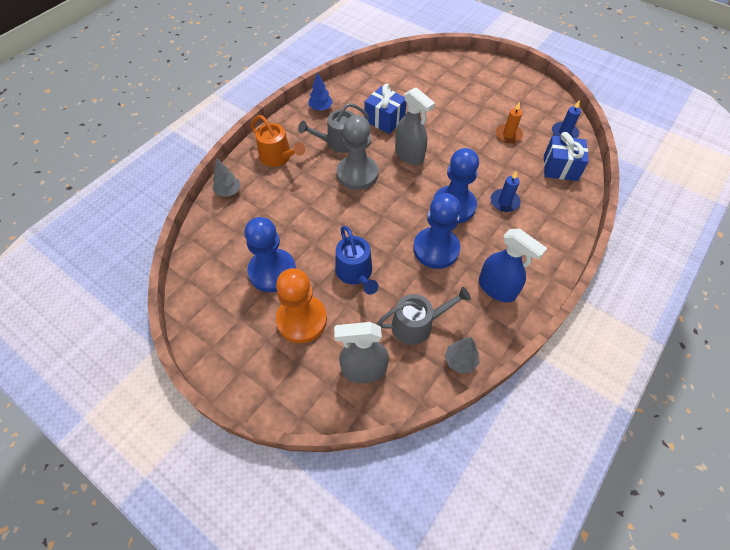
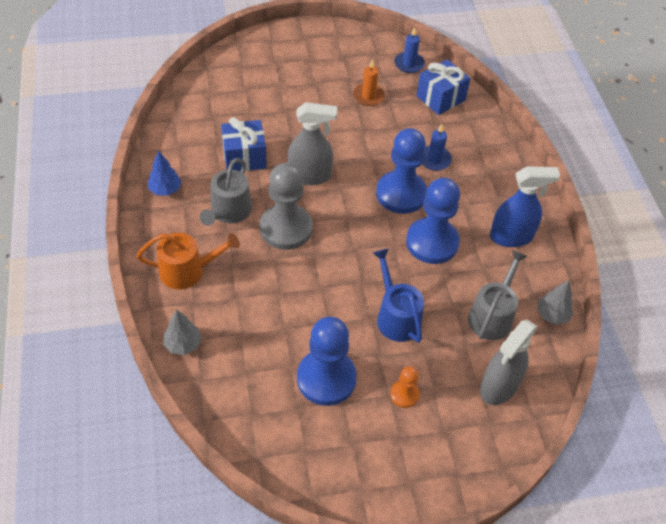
camera: 50 degrees left, 5 degrees down
(301, 320) = (404, 394): orange pawn -> orange pawn, size x0.48
(355, 273) = (396, 317): blue watering can -> blue watering can turned 135 degrees counterclockwise

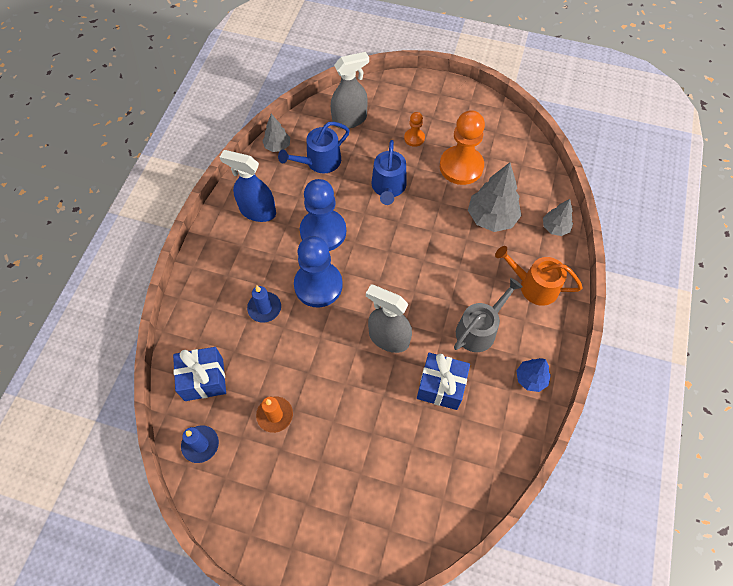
camera: 150 degrees left, 10 degrees up
(262, 327) = (491, 218): none -> grey tree
(286, 228) = (436, 292): grey pawn -> none
(326, 378) = (461, 166): blue pawn -> orange pawn
(492, 315) = (319, 162): grey watering can -> blue watering can

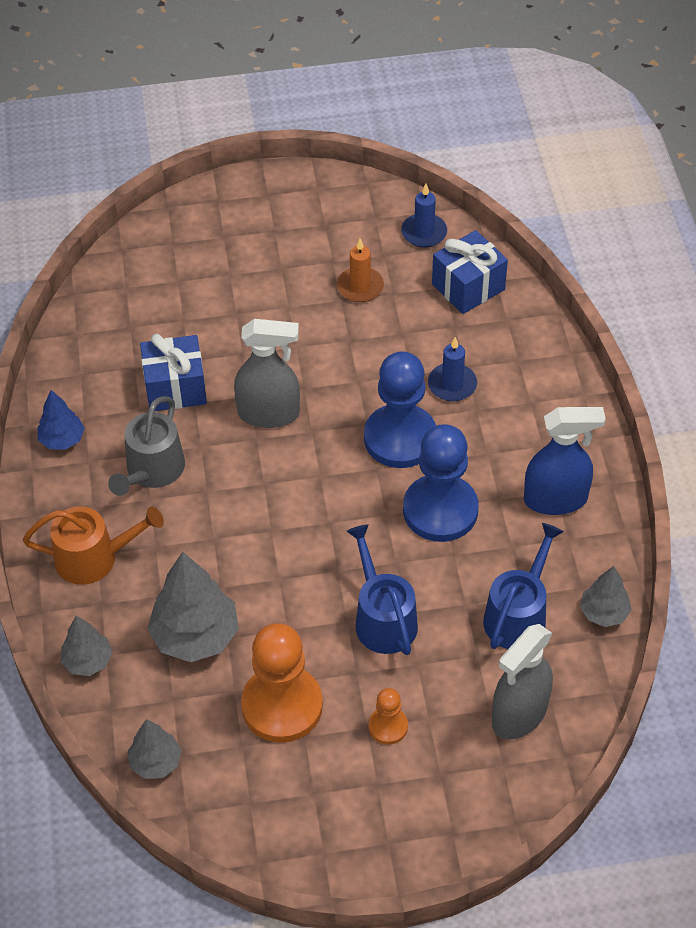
camera: 155 degrees right, 10 degrees down
(535, 165) = (155, 762): none -> grey tree

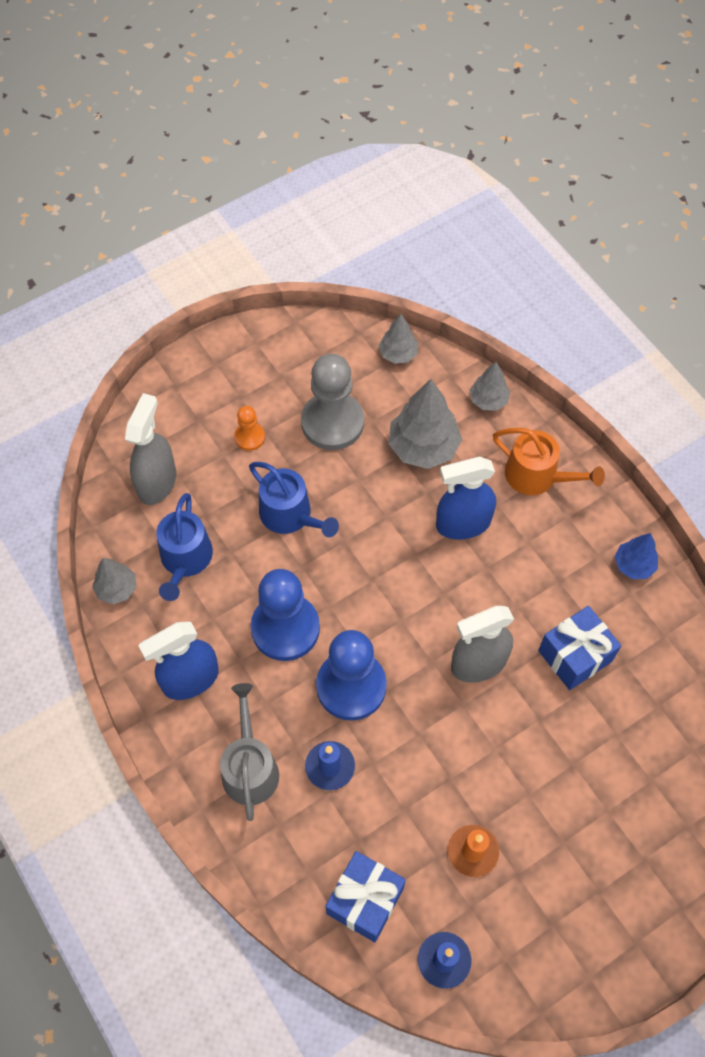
camera: 155 degrees right, 10 degrees up
(94, 558) = (537, 476): orange watering can -> orange watering can turned 120 degrees counterclockwise
(152, 470) = (542, 567): grey watering can -> grey watering can (250, 767)
(204, 540) = (462, 524): none -> blue spray bottle
(282, 706) = (332, 423): orange pawn -> grey pawn

